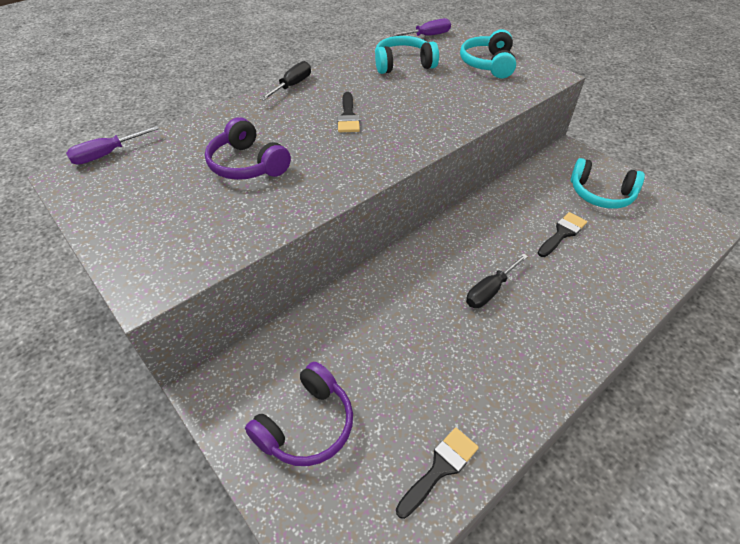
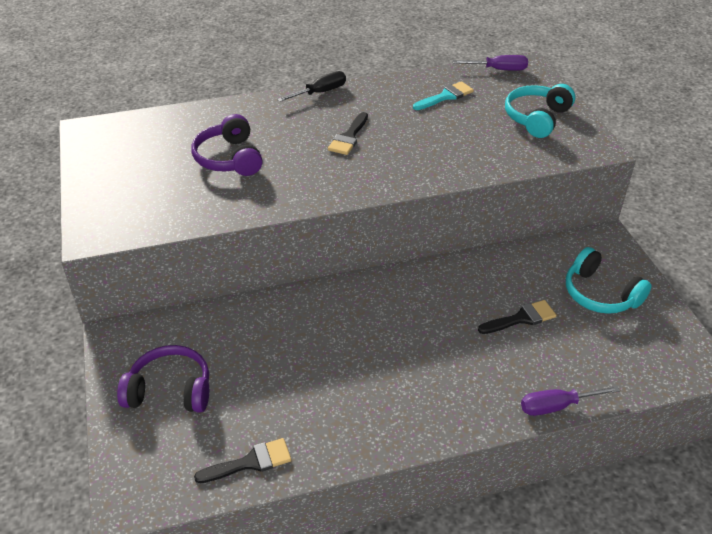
camera: 25 degrees right, 5 degrees down
(107, 154) = (126, 118): purple screwdriver -> purple screwdriver (557, 406)
(307, 425) = (170, 390): purple headphones -> purple headphones turned 150 degrees counterclockwise
(403, 64) = (446, 96): turquoise headphones -> turquoise brush
(490, 290) = (402, 345): black screwdriver -> none

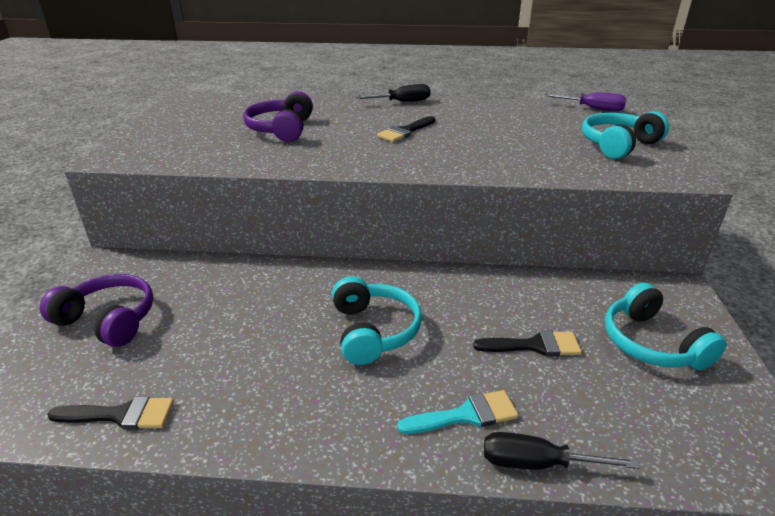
camera: 20 degrees right, 10 degrees down
(397, 338) = (373, 331): none -> turquoise headphones
(446, 96) = (525, 118): turquoise brush -> turquoise brush (466, 415)
(557, 406) = (538, 463): purple screwdriver -> black screwdriver

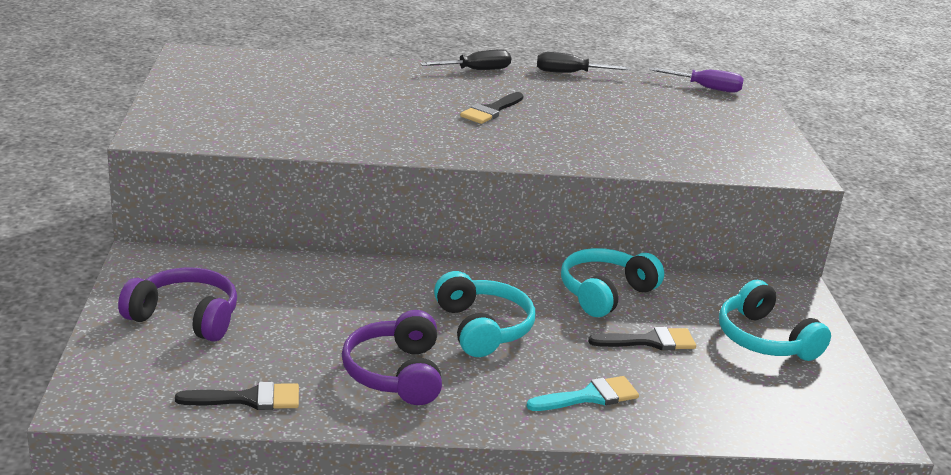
camera: 10 degrees left, 5 degrees down
(281, 129) = (341, 103): purple headphones -> purple headphones (396, 373)
(538, 463) = (659, 430): black screwdriver -> black screwdriver (570, 73)
(618, 145) = (733, 135): turquoise headphones -> turquoise headphones (605, 293)

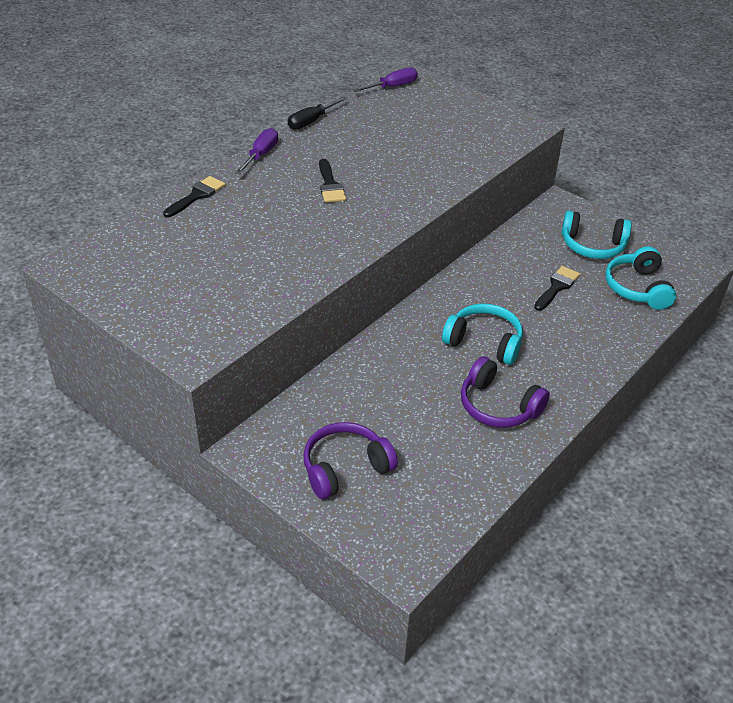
camera: 45 degrees left, 15 degrees up
(248, 399) = (468, 486): black brush -> black brush (197, 196)
(476, 70) = (261, 155): black screwdriver -> purple screwdriver
(589, 396) = (587, 343): turquoise brush -> none
(605, 293) = (495, 271): turquoise headphones -> turquoise headphones (637, 288)

